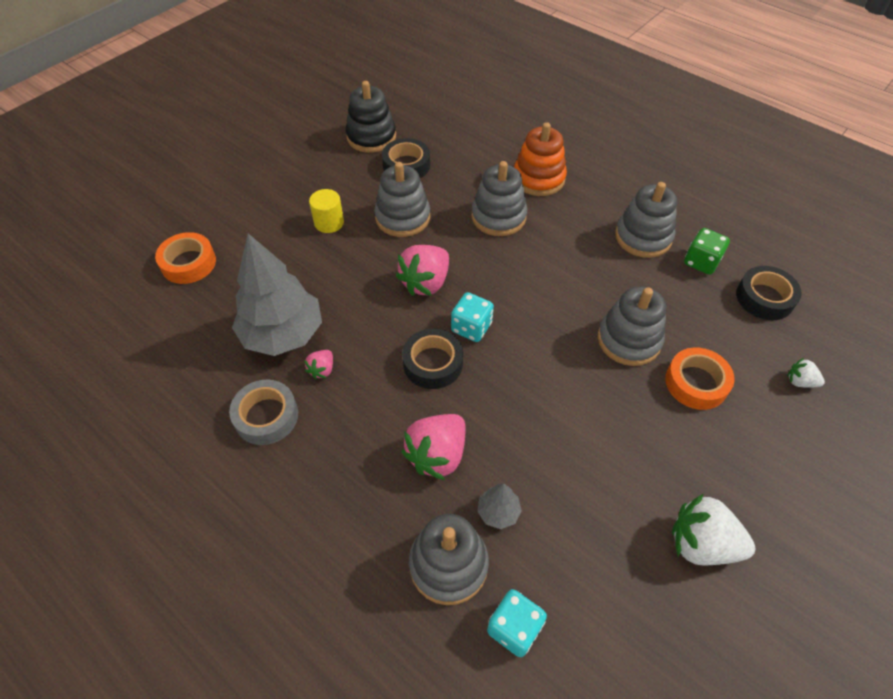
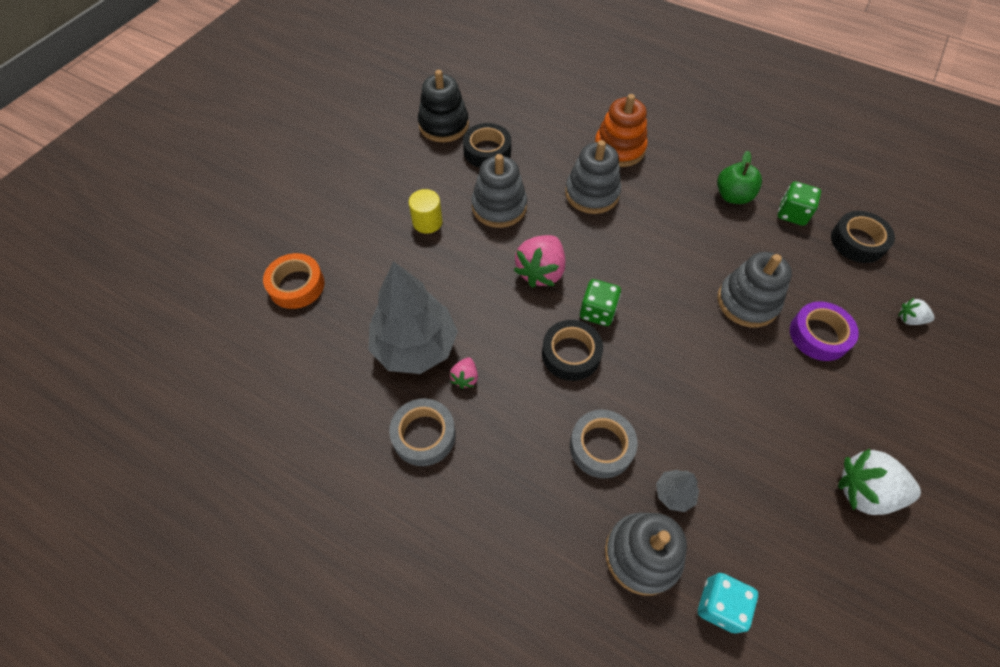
camera: 10 degrees left, 5 degrees up
(437, 455) = (601, 446): pink strawberry -> grey tape
(471, 327) = (597, 311): turquoise dice -> green dice
(643, 237) = (733, 196): grey stacking toy -> green apple
(696, 383) = (819, 335): orange tape -> purple tape

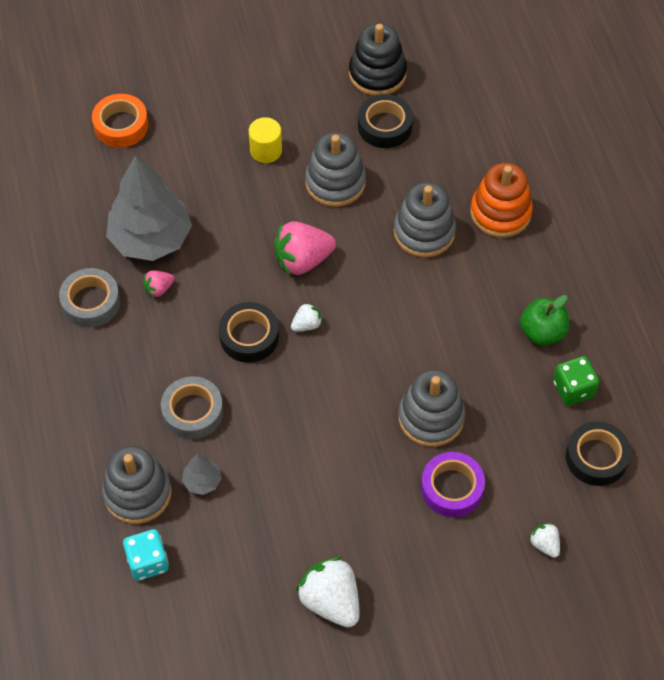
camera: 45 degrees right, 0 degrees up
(597, 311) = (306, 325): green dice -> white strawberry

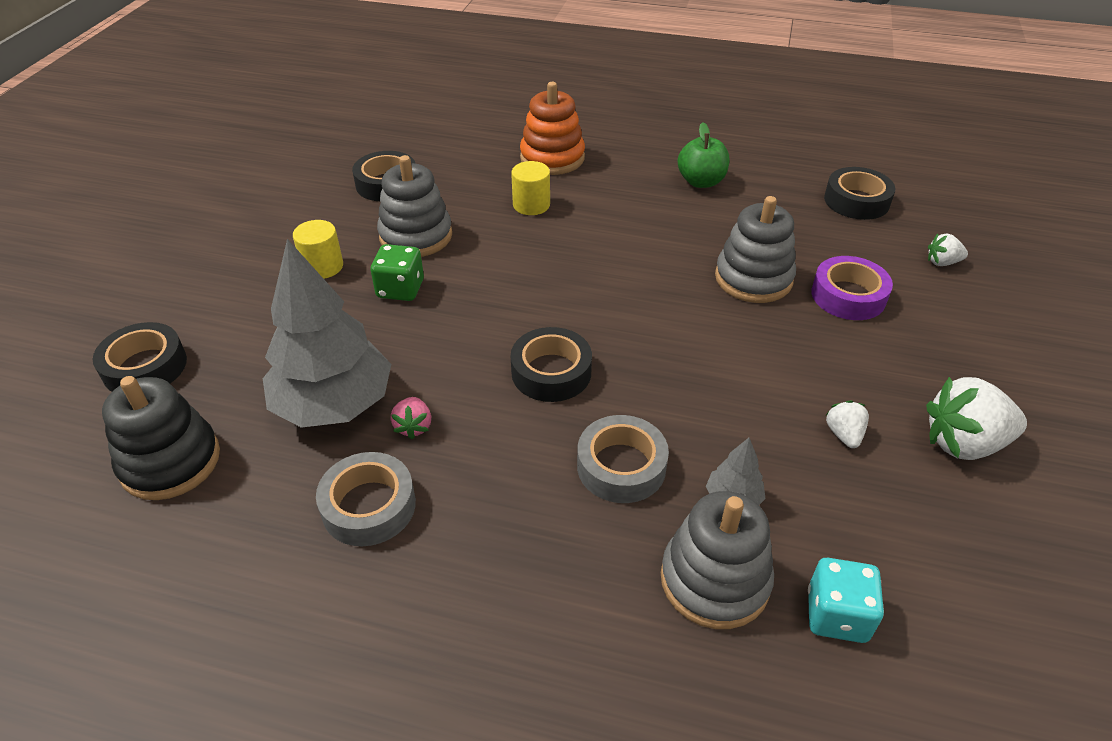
camera: 60 degrees left, 15 degrees down
(121, 125) = (145, 367): orange tape -> black tape
(302, 260) = (488, 293): pink strawberry -> none
(306, 325) = (573, 321): white strawberry -> white strawberry (843, 434)
(377, 74) = (323, 167): black stacking toy -> black stacking toy (170, 462)
(424, 232) = (531, 205): grey stacking toy -> yellow cylinder
(573, 389) = (774, 187): green dice -> green dice (400, 289)

